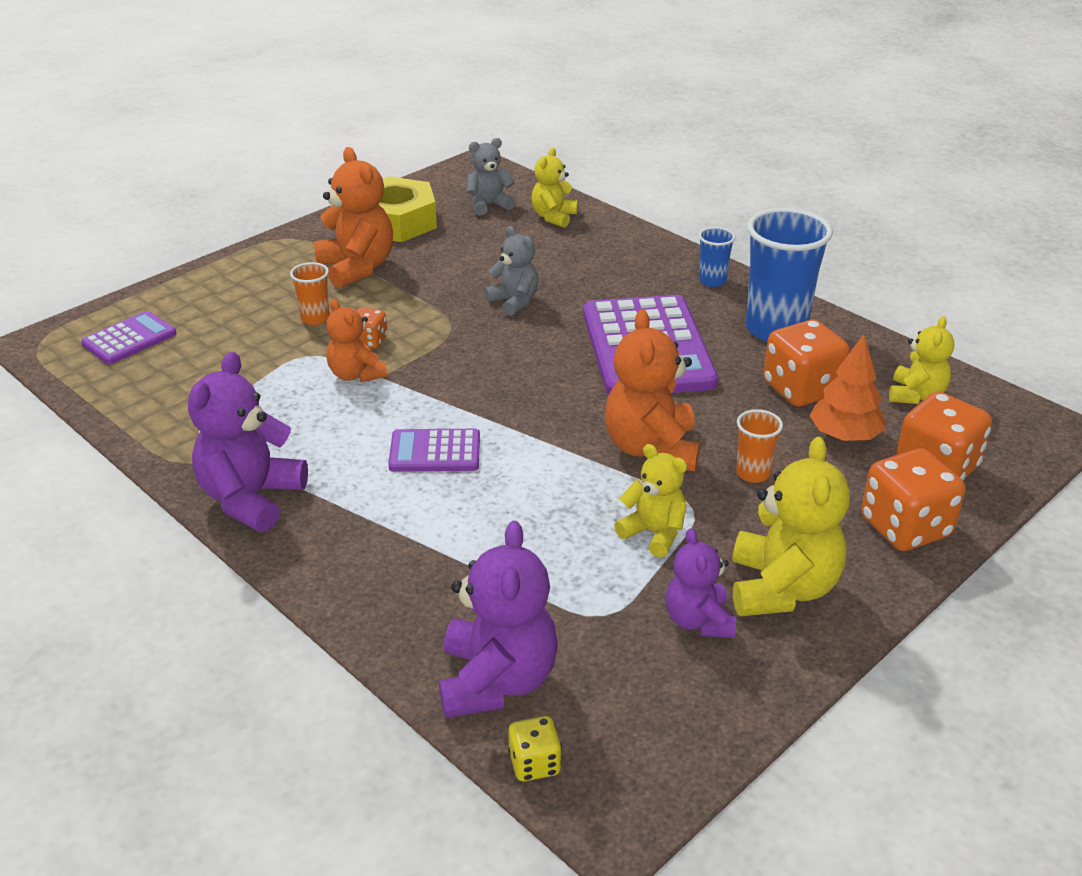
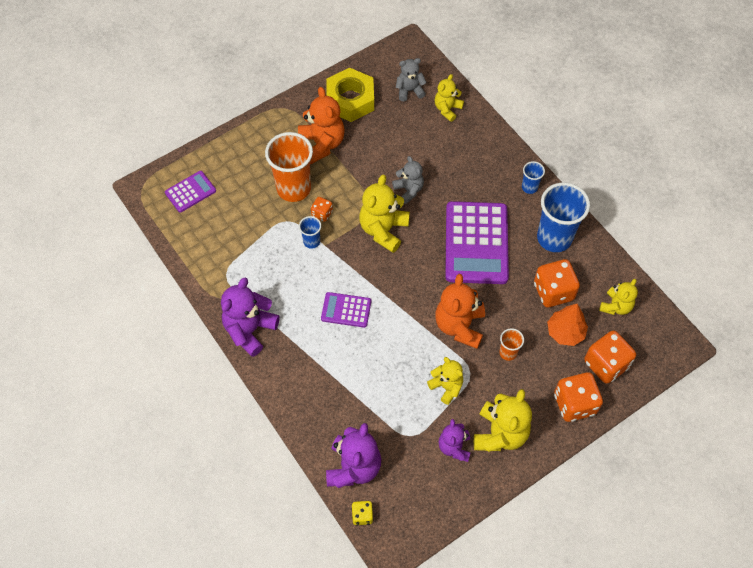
camera: 10 degrees right, 25 degrees up
(315, 318) = (293, 188): orange cup -> orange cup, size x2.10
(356, 375) = (311, 241): orange teddy bear -> blue cup
(482, 349) = (383, 230): none -> yellow teddy bear

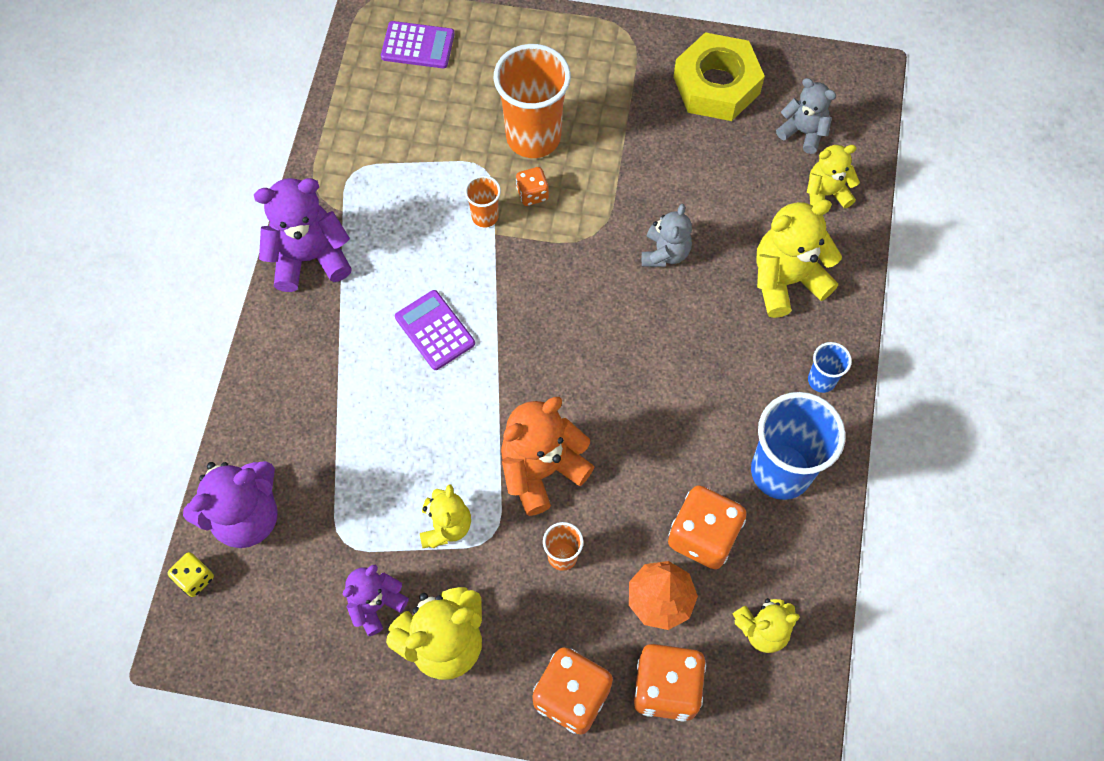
camera: 45 degrees right, 5 degrees up
(311, 241) = (485, 216): blue cup -> orange cup
(322, 144) = (623, 111): orange teddy bear -> none
(383, 230) = (581, 275): yellow teddy bear -> yellow teddy bear (786, 280)
(476, 243) = (674, 389): purple calculator -> none

